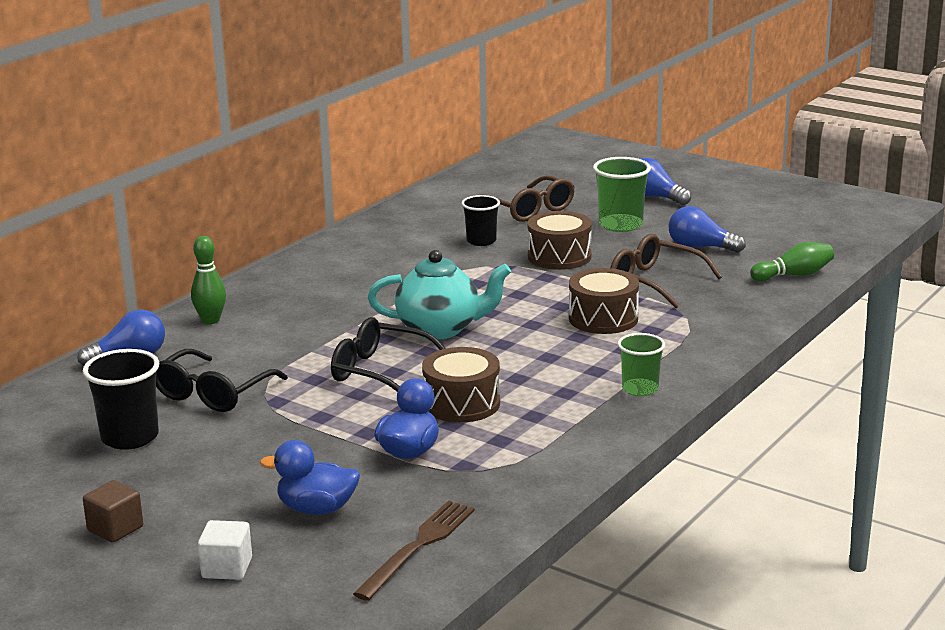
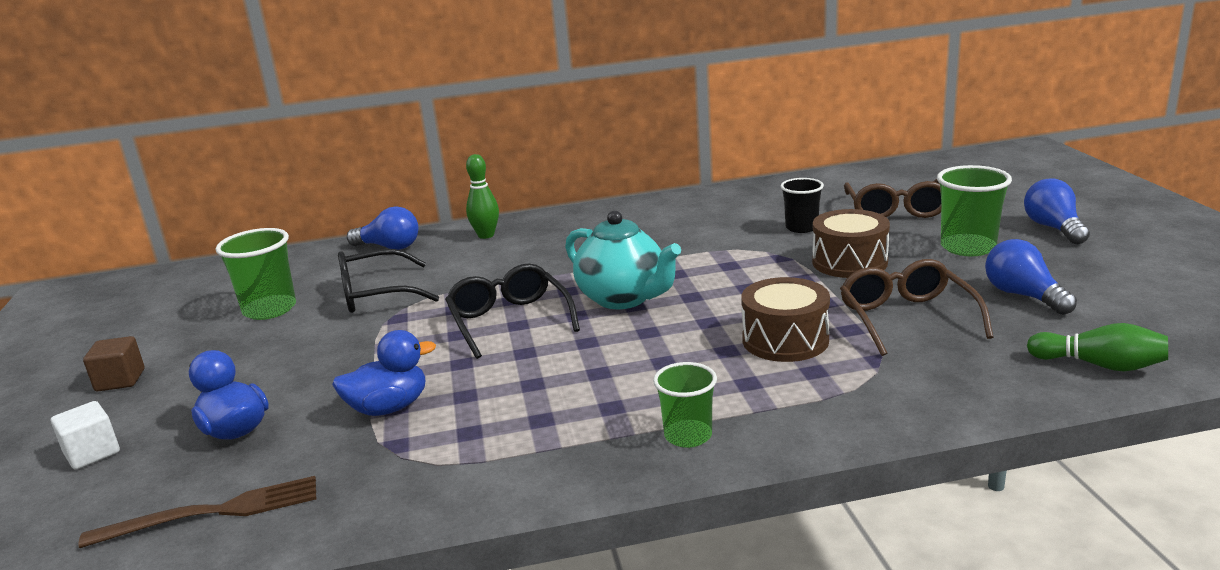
camera: 45 degrees right, 0 degrees up
(130, 437) = (270, 309): black cup -> green cup
(461, 404) = (510, 378): brown drum -> none

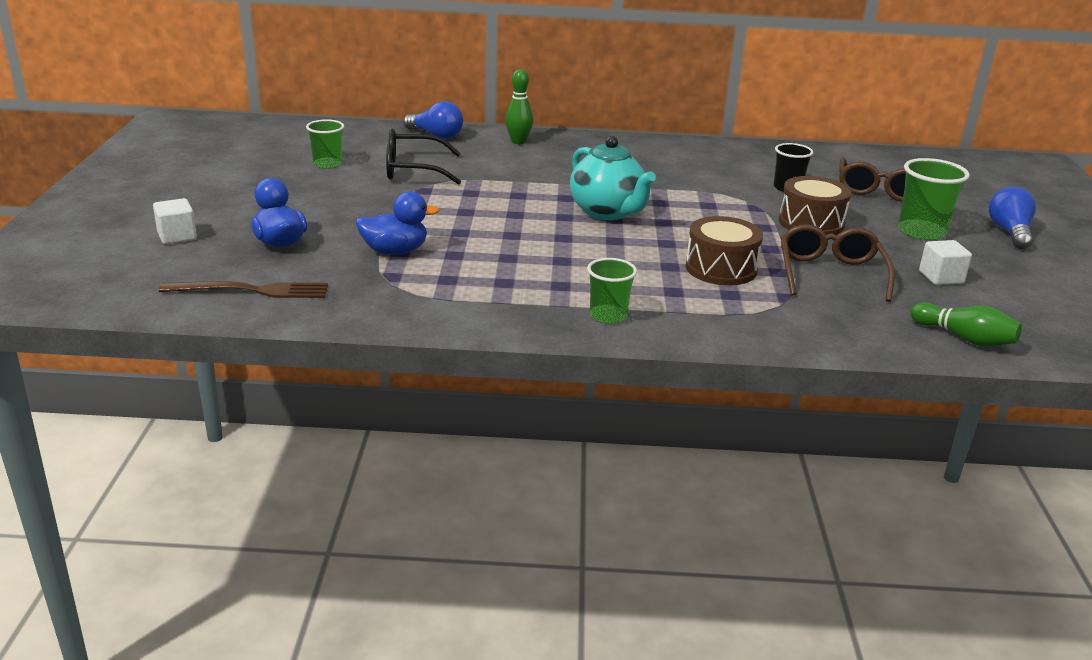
camera: 10 degrees right, 5 degrees up
(120, 380) = (205, 192): brown cube -> none
(270, 309) = (327, 164): green cup -> green cup, size x0.66
(509, 320) = (509, 210): black glasses -> none
(1023, 296) = (941, 277): blue light bulb -> white cube

